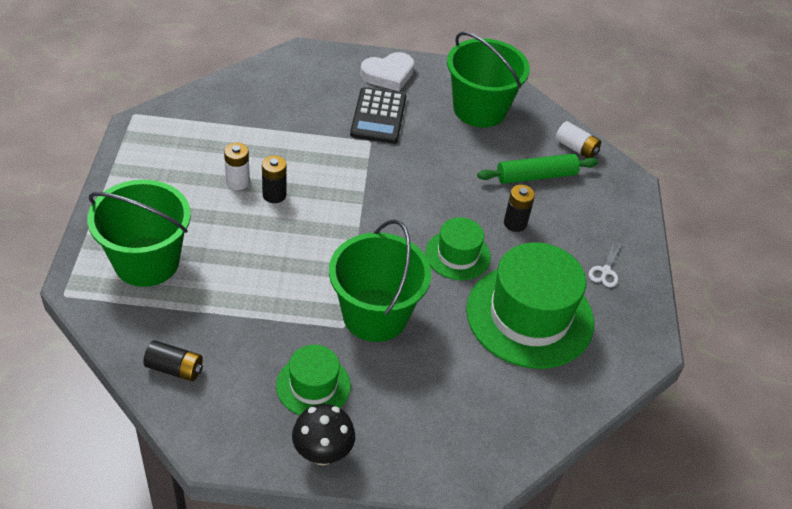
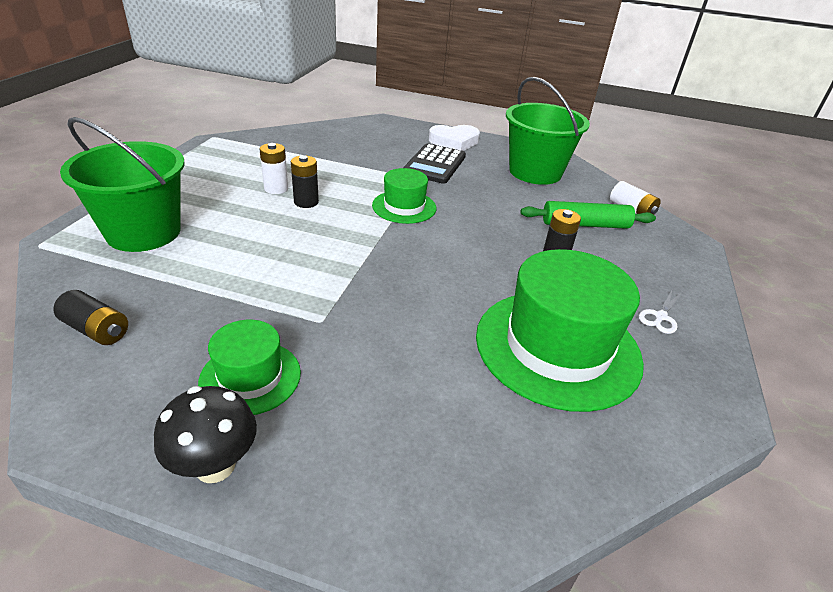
camera: 15 degrees right, 10 degrees down
(375, 315) = (363, 316): green bucket -> none
(458, 255) = (482, 275): green hat -> green hat (404, 207)

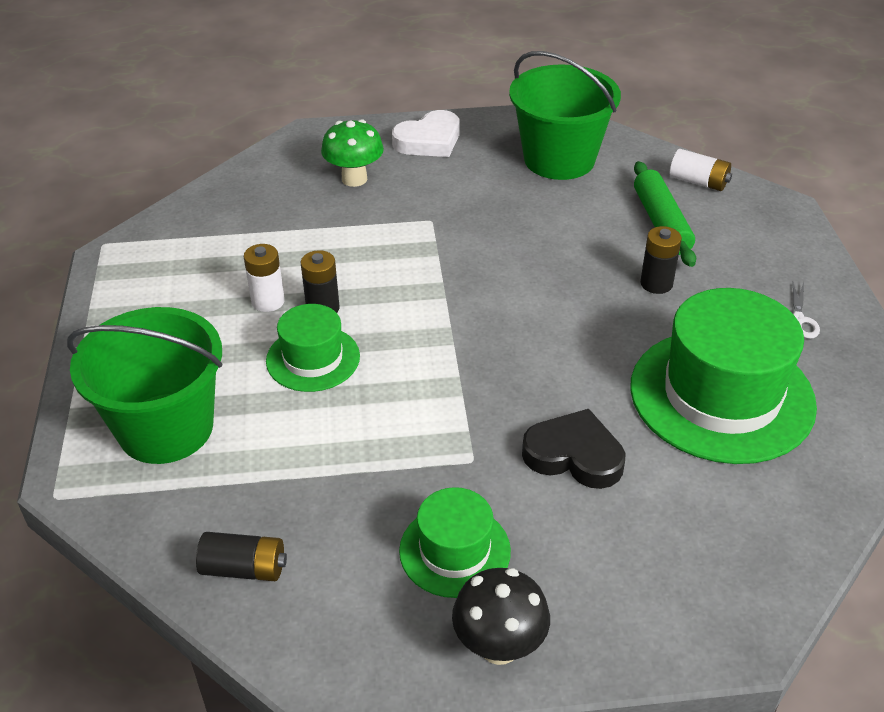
camera: 20 degrees left, 5 degrees up
(390, 147) = (354, 179): none -> green mushroom
(401, 346) = (574, 455): none -> black heart
(404, 207) = (444, 272): green hat -> green hat (313, 358)
(434, 164) = (432, 190): black calculator -> none
(585, 224) = (661, 223): green rolling pin -> green rolling pin turned 75 degrees counterclockwise

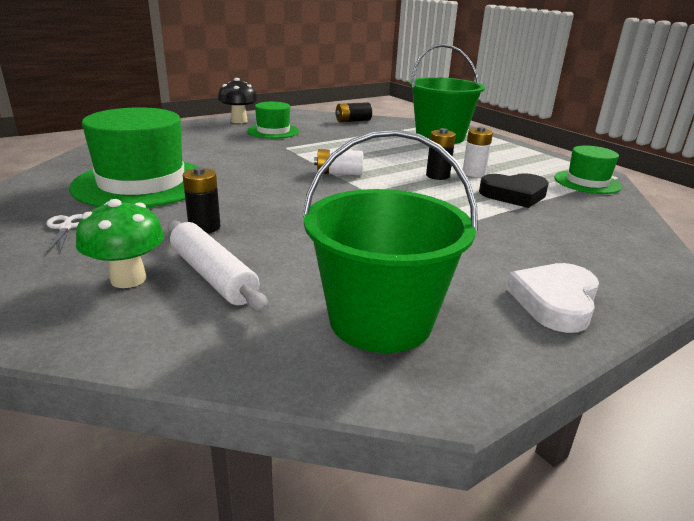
camera: 150 degrees right, 15 degrees down
(313, 358) = (410, 160): green hat -> green hat (587, 182)
(354, 179) = (553, 245): green mushroom -> green mushroom (128, 279)
(574, 455) = (232, 155): black heart -> black heart (514, 195)
(661, 223) = (213, 275): green rolling pin -> white rolling pin
(698, 182) = (171, 338): white battery -> white battery (339, 173)

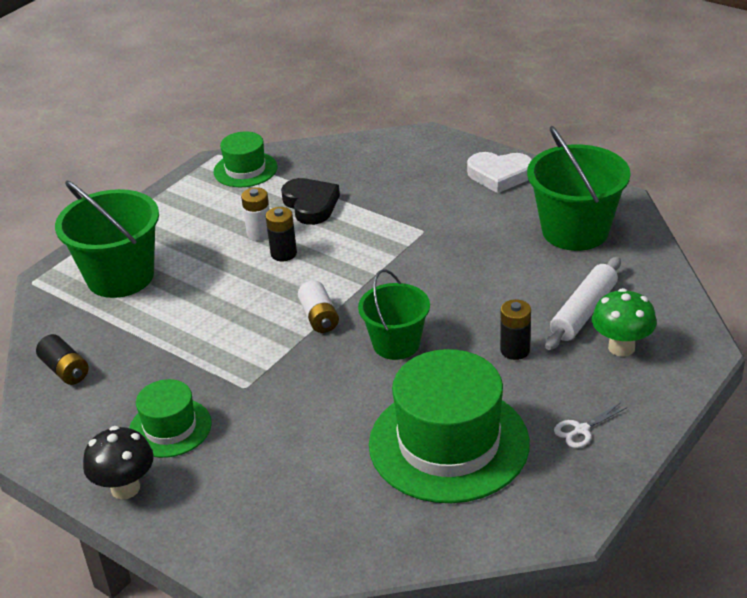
camera: 105 degrees left, 10 degrees up
(275, 189) = (396, 344): none -> green bucket

